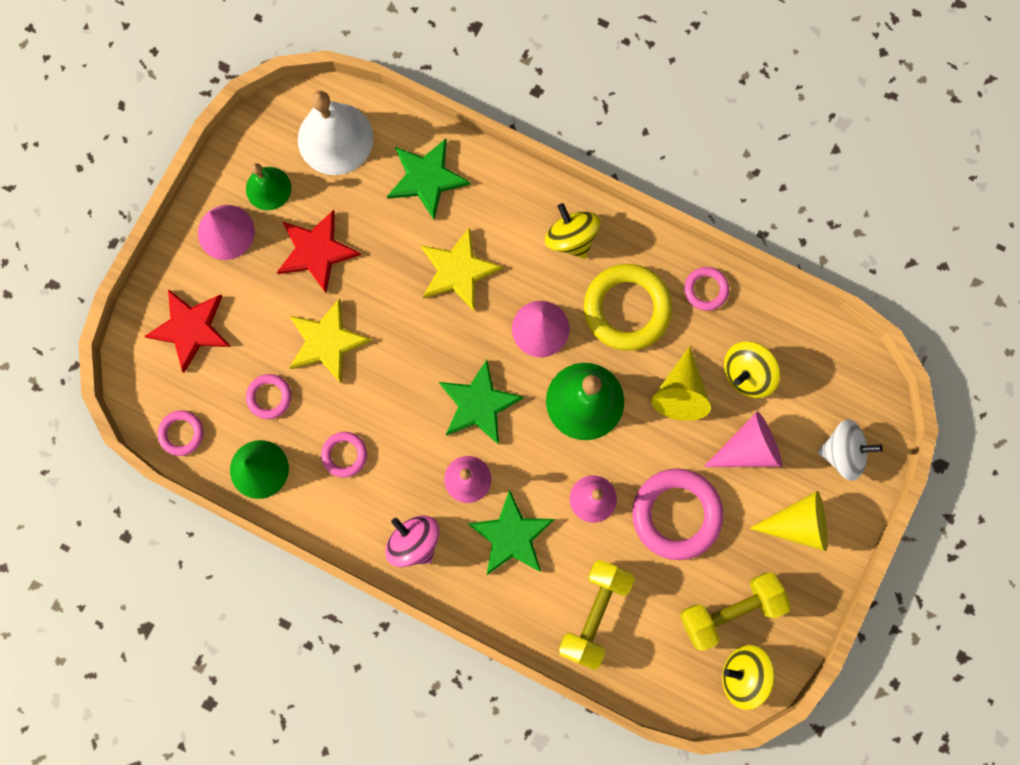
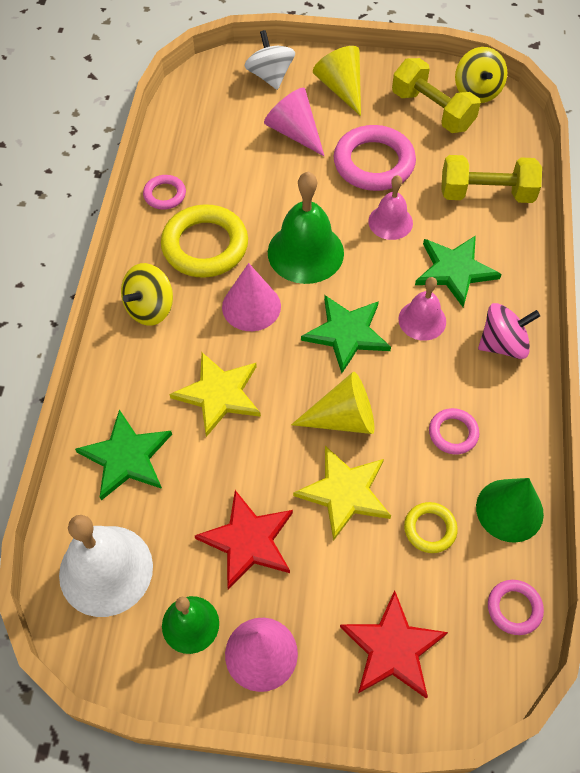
camera: 110 degrees left, 20 degrees down
(269, 397) = (430, 529): pink ring -> yellow ring
(414, 542) = (503, 344): pink spinning top -> pink spinning top turned 135 degrees counterclockwise
(680, 392) = (266, 188): yellow cone -> yellow cone (343, 418)
(747, 373) = (230, 148): yellow spinning top -> none

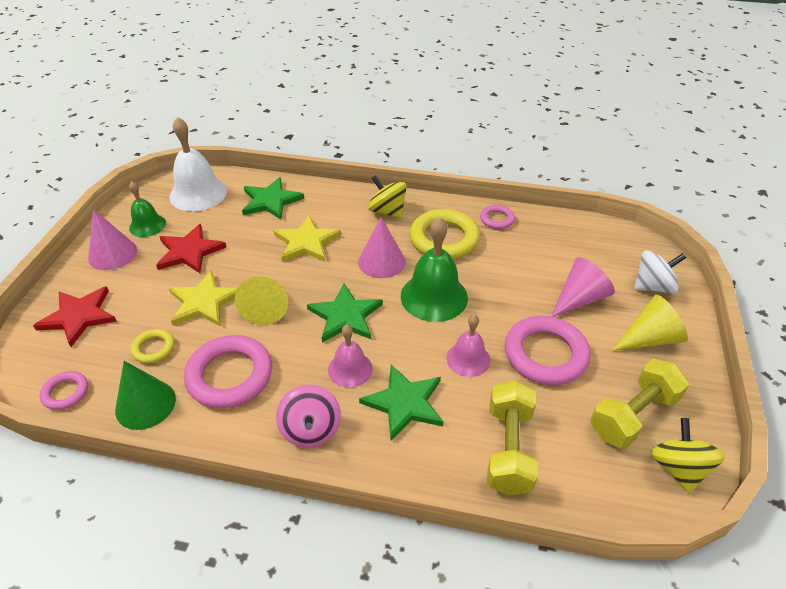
camera: 95 degrees right, 15 degrees down
(453, 433) = (230, 375): pink ring -> pink ring, size x1.96
(477, 91) = (678, 468): yellow spinning top -> yellow spinning top turned 90 degrees clockwise

